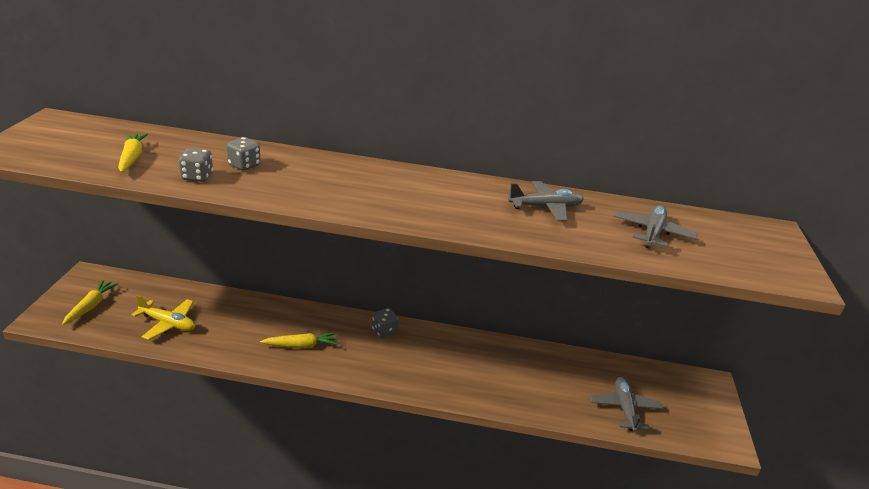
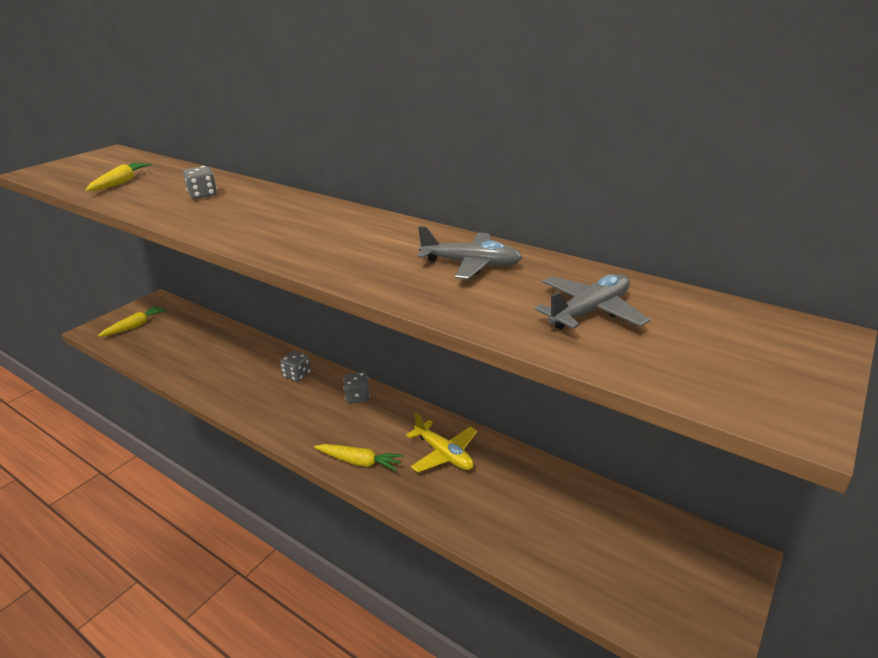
camera: 30 degrees right, 0 degrees up
(168, 324) = (177, 351): yellow plane -> yellow plane (444, 454)
(197, 177) = (149, 201): grey dice -> grey dice (297, 375)
(301, 346) = (268, 394): yellow carrot -> yellow carrot (359, 461)
(624, 408) = (576, 557): grey plane -> none

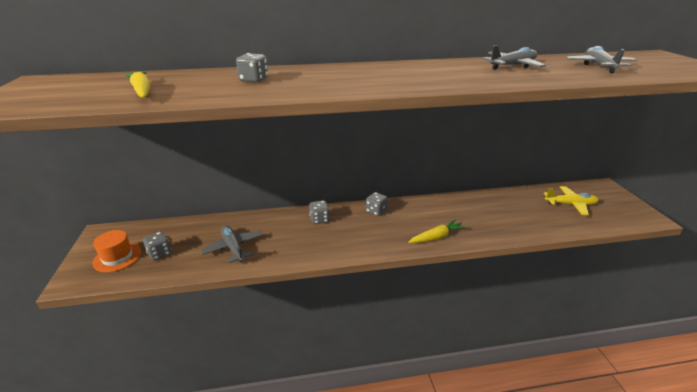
camera: 45 degrees left, 0 degrees up
(135, 326) = (117, 257): yellow carrot -> orange hat
(157, 338) = (160, 253): none -> grey dice
(200, 362) = (233, 248): none -> grey plane
(444, 454) = (463, 211): yellow plane -> yellow plane (570, 204)

